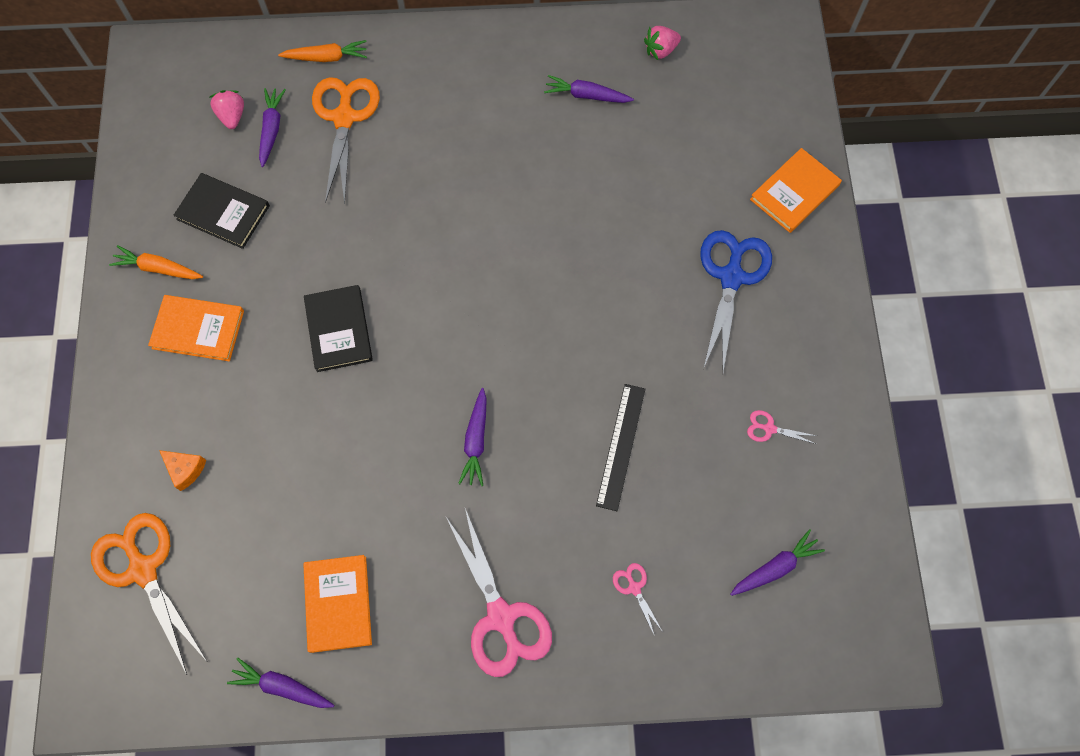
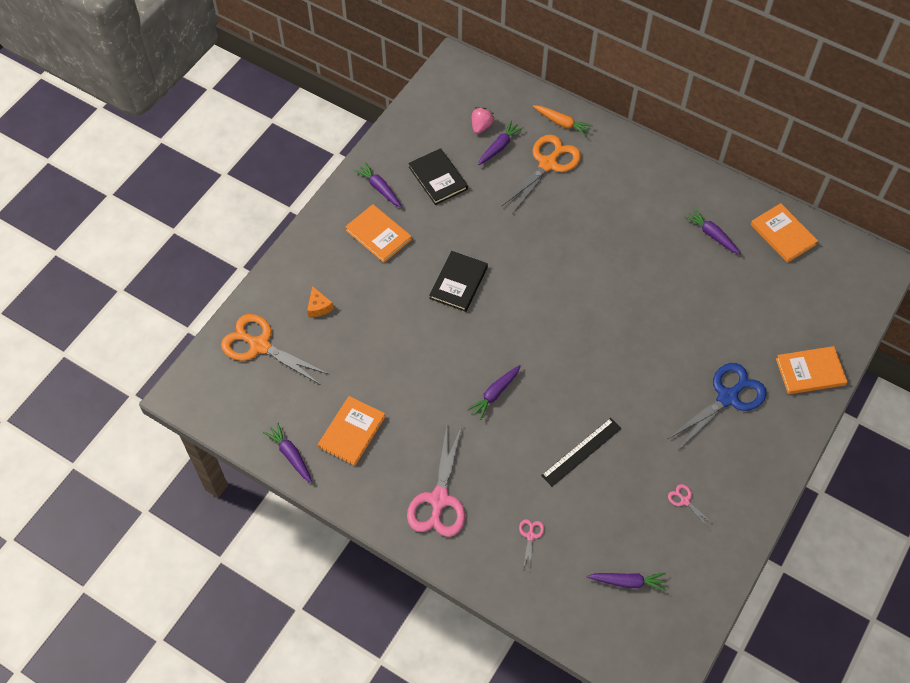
camera: 35 degrees right, 10 degrees down
(143, 569) = (260, 345): orange scissors -> orange scissors turned 60 degrees counterclockwise
(158, 268) = (379, 188): orange carrot -> purple carrot
(660, 50) = (783, 234): pink strawberry -> orange book

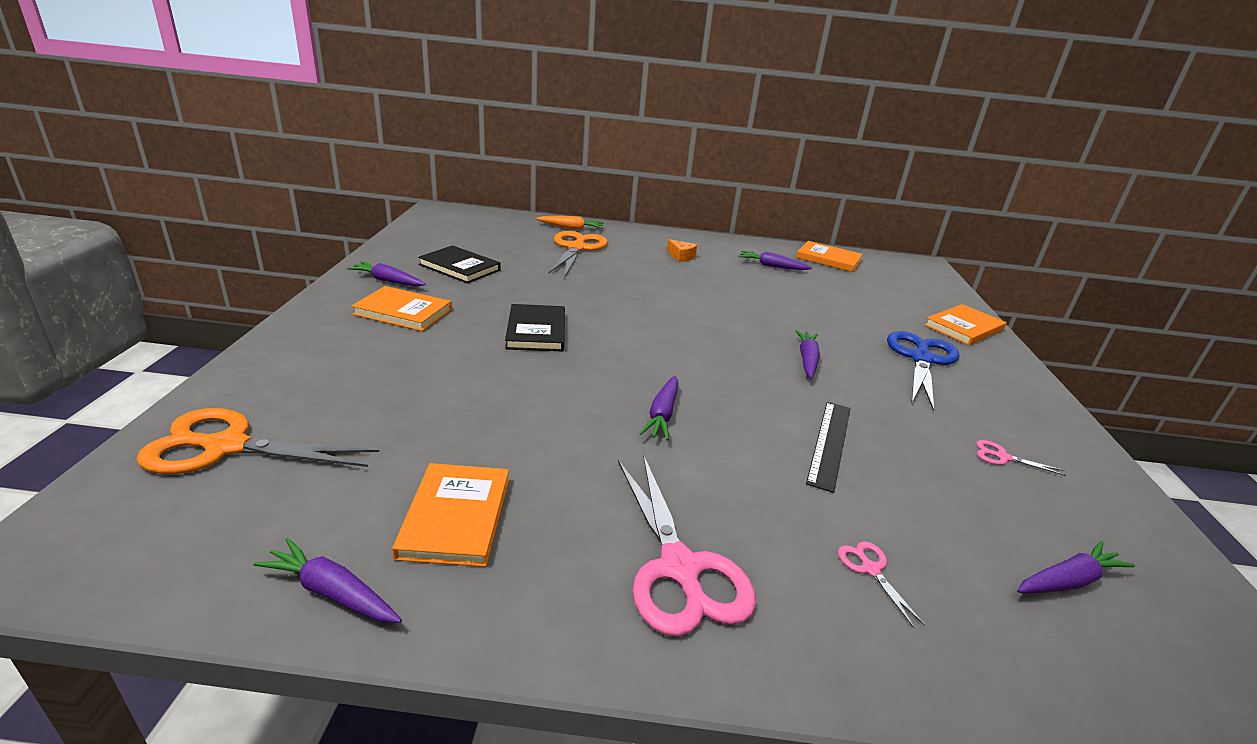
camera: 30 degrees left, 30 degrees down
(319, 307) = (333, 384): orange cheese -> orange cheese (681, 256)
(481, 126) = (489, 236): pink strawberry -> none
(499, 147) = (517, 244): purple carrot -> purple carrot (807, 360)

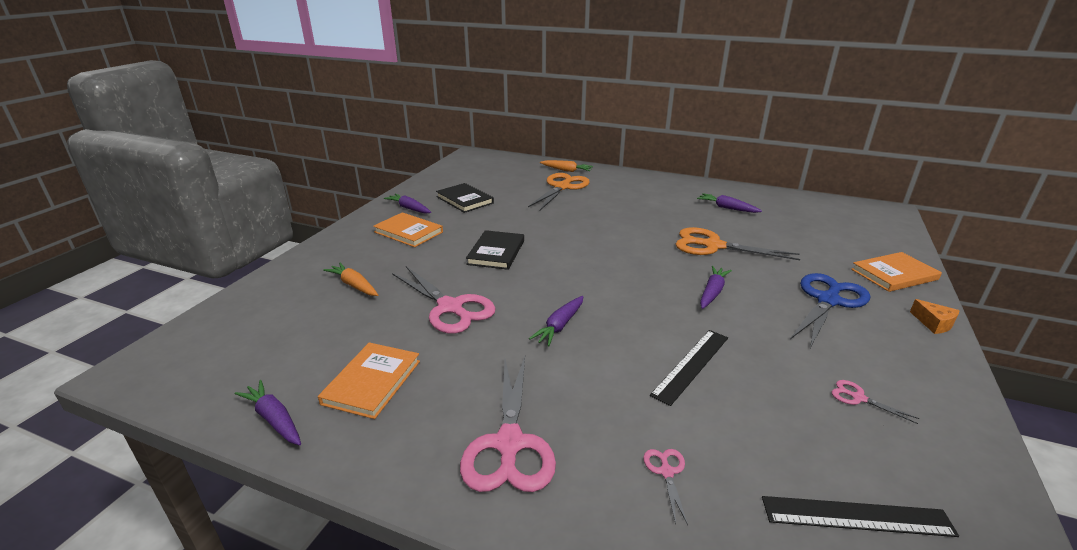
camera: 20 degrees right, 0 degrees up
(227, 446) = (257, 316): orange scissors -> orange scissors (713, 246)
(360, 388) = (354, 285): none -> orange carrot
(513, 405) = (450, 307): none -> pink scissors
(681, 256) = (647, 197): orange cheese -> orange cheese (934, 323)
(828, 259) = (787, 203): orange book -> none
(1068, 581) = (856, 516): purple carrot -> black ruler

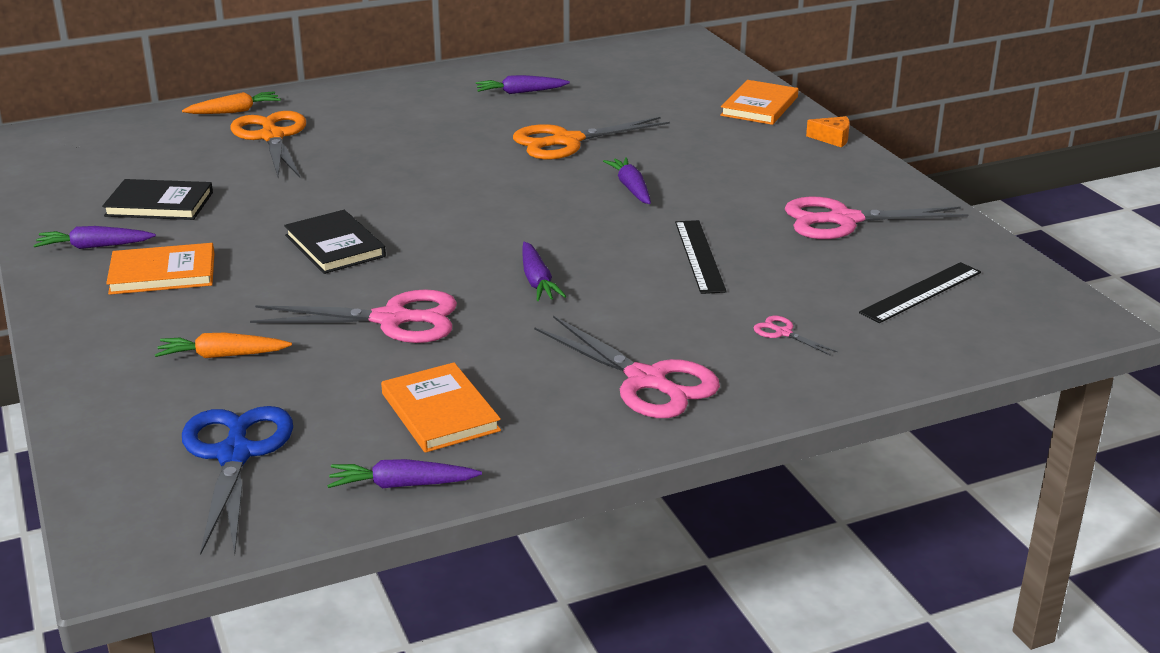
camera: 45 degrees left, 0 degrees up
(828, 301) = (736, 153): blue scissors -> blue scissors (235, 455)
(858, 398) = (843, 220): pink scissors -> pink scissors, size x2.31

